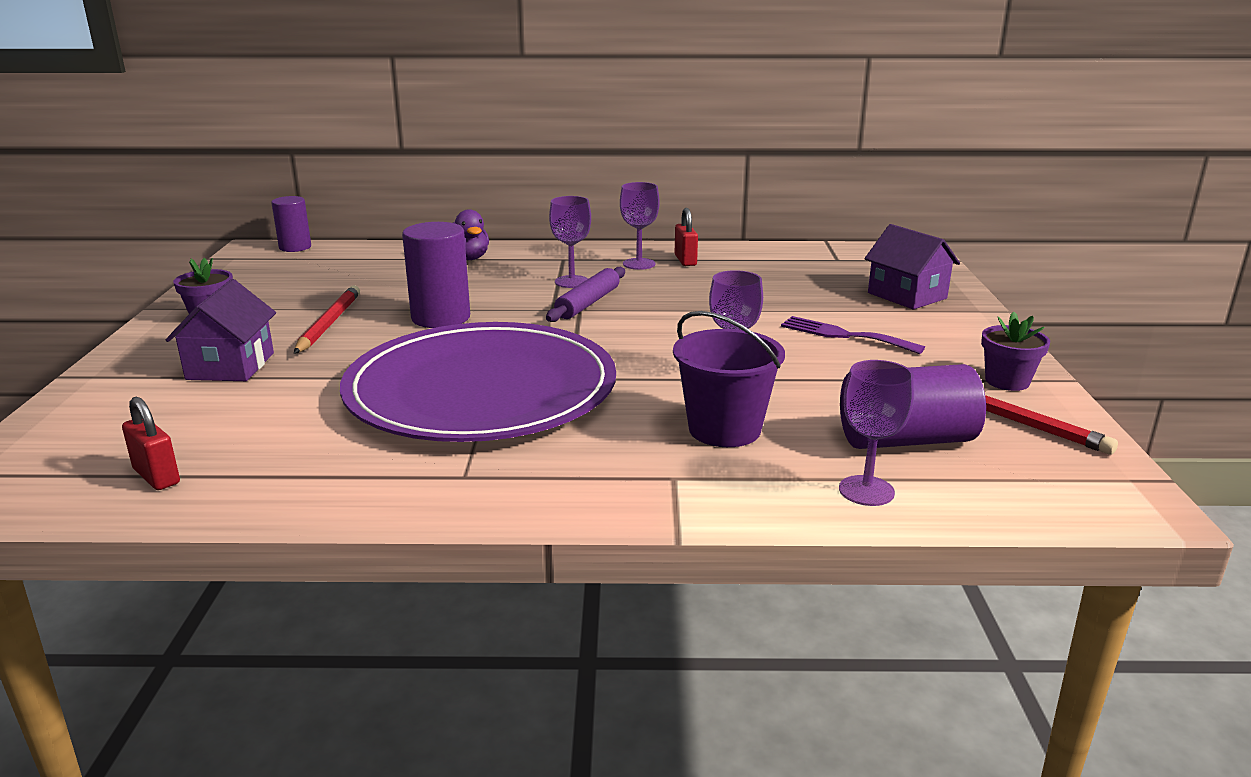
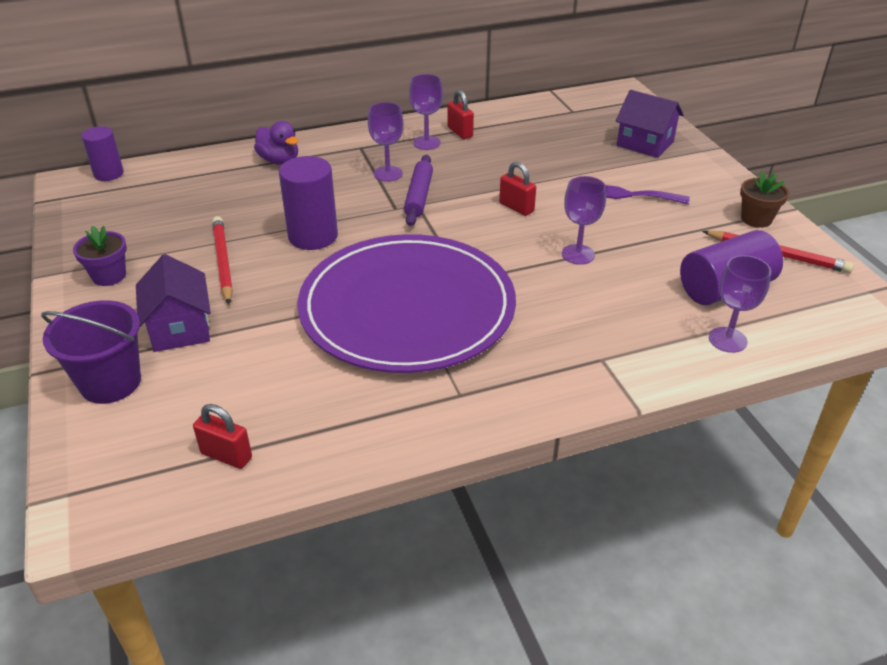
camera: 20 degrees left, 15 degrees up
(693, 327) = (516, 207): none -> red padlock
(724, 429) = (606, 306): purple bucket -> purple bucket (110, 382)
(1007, 381) = (756, 219): purple flower pot -> brown flower pot

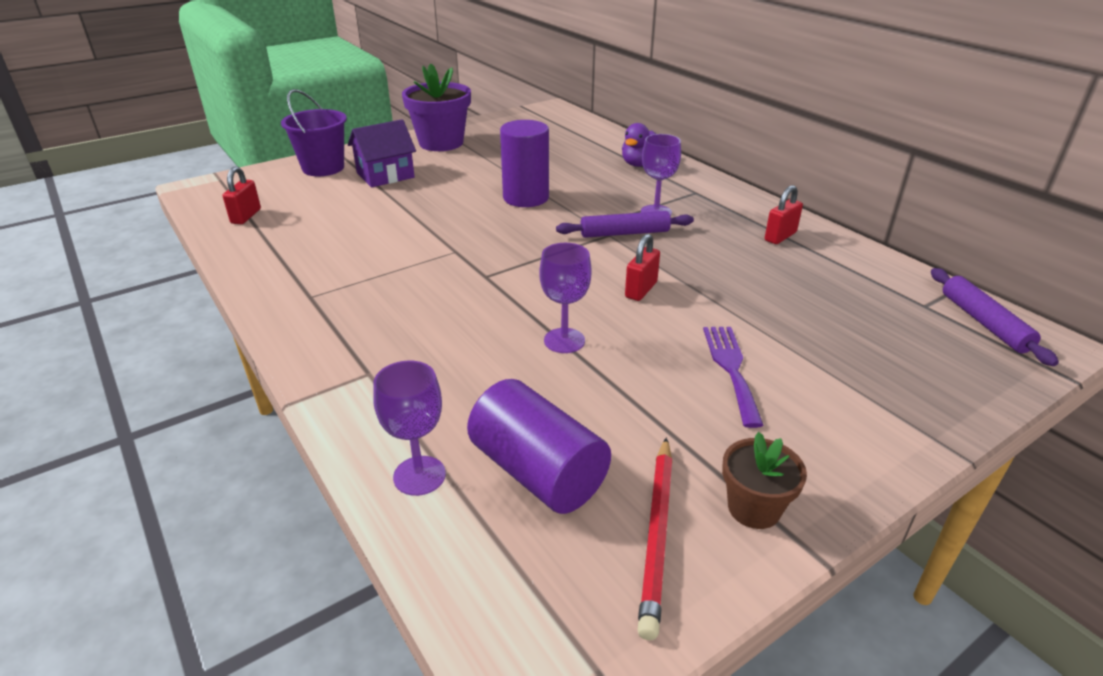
camera: 75 degrees right, 5 degrees down
(108, 174) = (571, 115): purple cylinder -> none
(109, 276) = (441, 143): purple flower pot -> purple flower pot, size x1.80
(223, 261) = (473, 173): red pencil -> none
(407, 308) = (432, 254): purple plate -> none
(426, 143) = (737, 222): purple goblet -> none
(597, 101) = (984, 323): none -> purple rolling pin
(645, 143) = (896, 376): purple house -> none

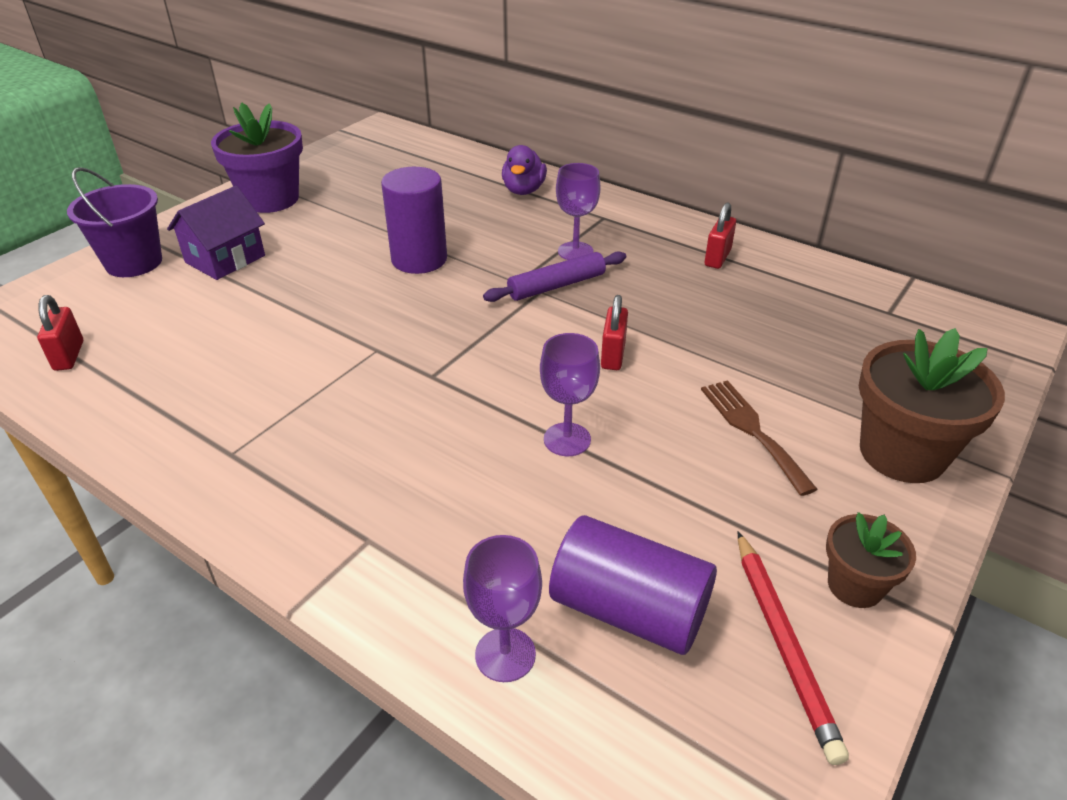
camera: 20 degrees left, 5 degrees up
(731, 369) = (752, 430): purple fork -> brown fork
(868, 417) = (902, 453): none -> brown flower pot
(984, 323) = (947, 320): purple rolling pin -> none

